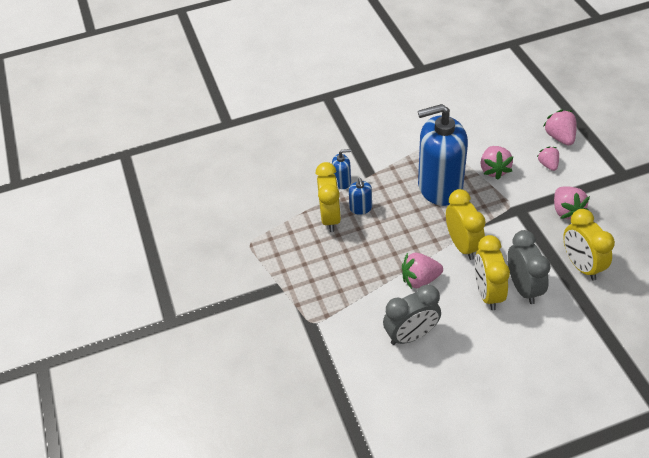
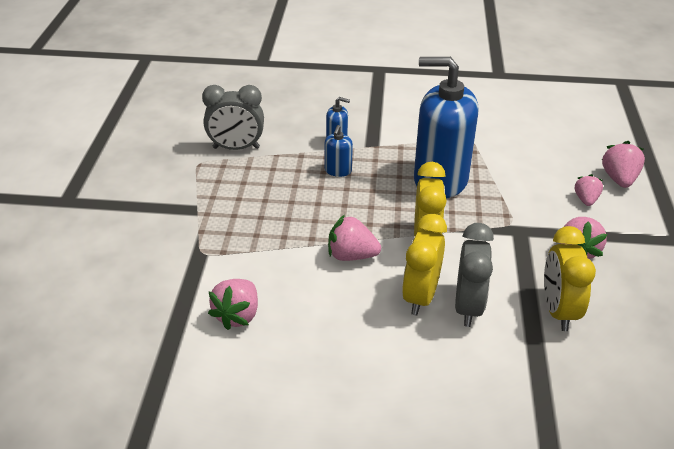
camera: 20 degrees right, 10 degrees down
(330, 217) = (299, 168): yellow clock -> none
(411, 335) = (299, 304): grey clock -> grey clock (236, 148)
(494, 170) = (516, 184): pink strawberry -> pink strawberry (237, 315)

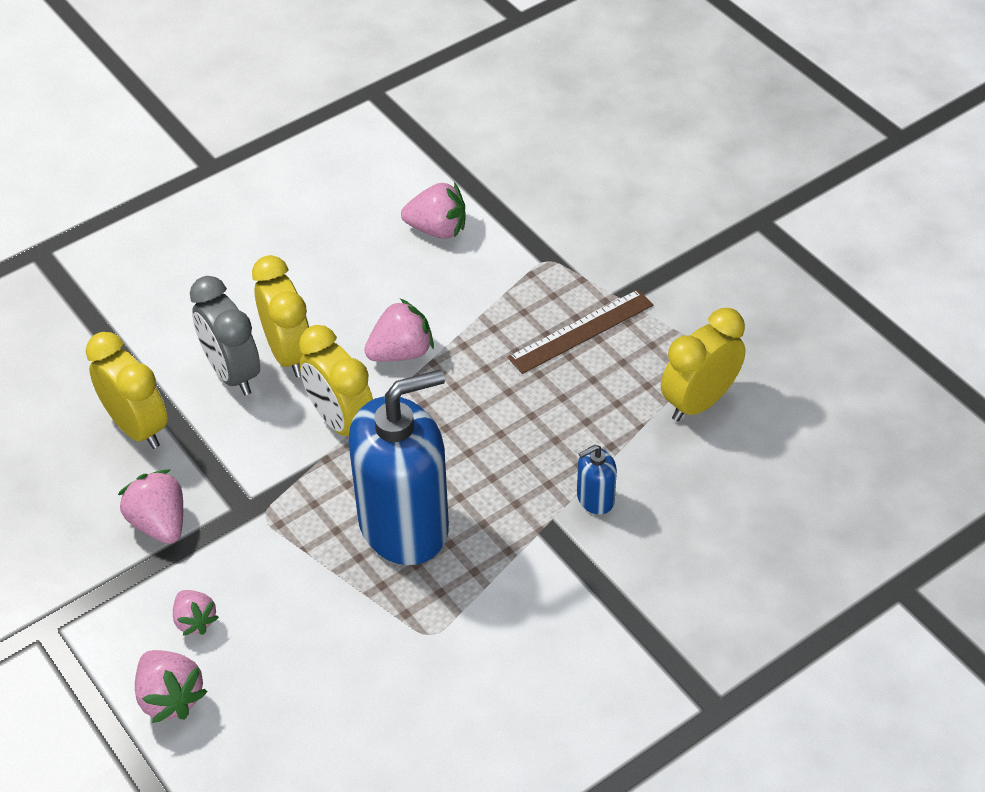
camera: 140 degrees right, 10 degrees up
(236, 148) = (699, 402): grey clock -> yellow clock
(237, 315) = (437, 229): pink strawberry -> pink strawberry turned 120 degrees clockwise
(241, 207) = (581, 331): none -> brown ruler
(338, 170) = (540, 453): blue soap dispenser -> none

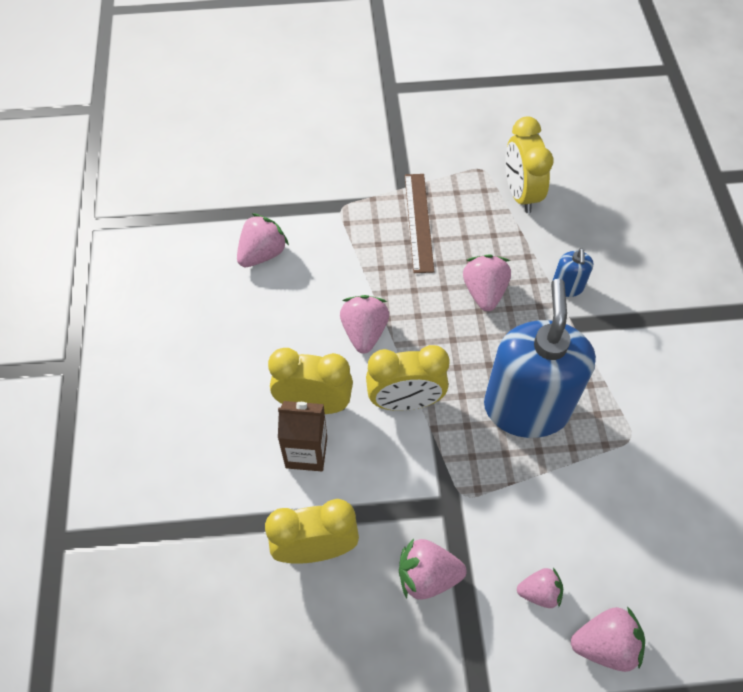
camera: 60 degrees left, 10 degrees up
(232, 373) = (306, 452): grey clock -> brown carton
(529, 428) = (484, 292): none -> pink strawberry

